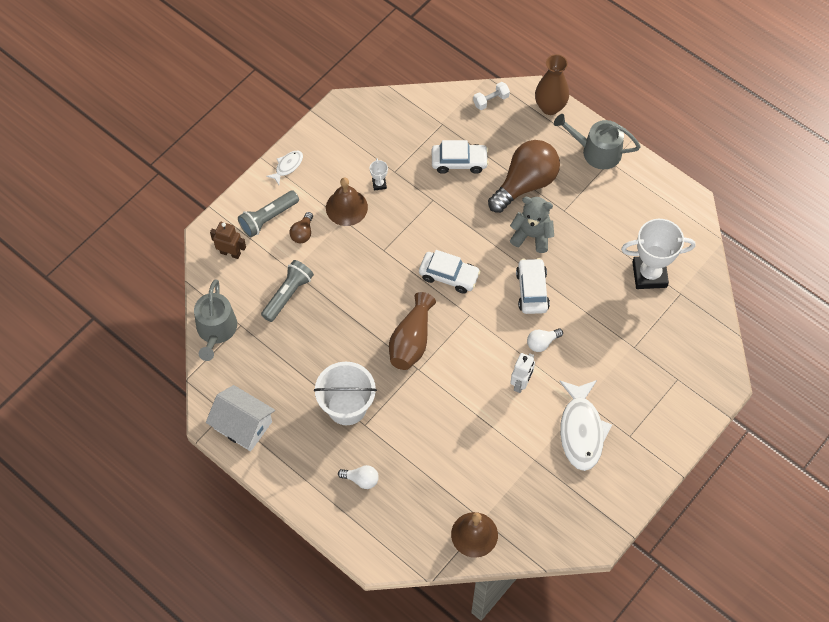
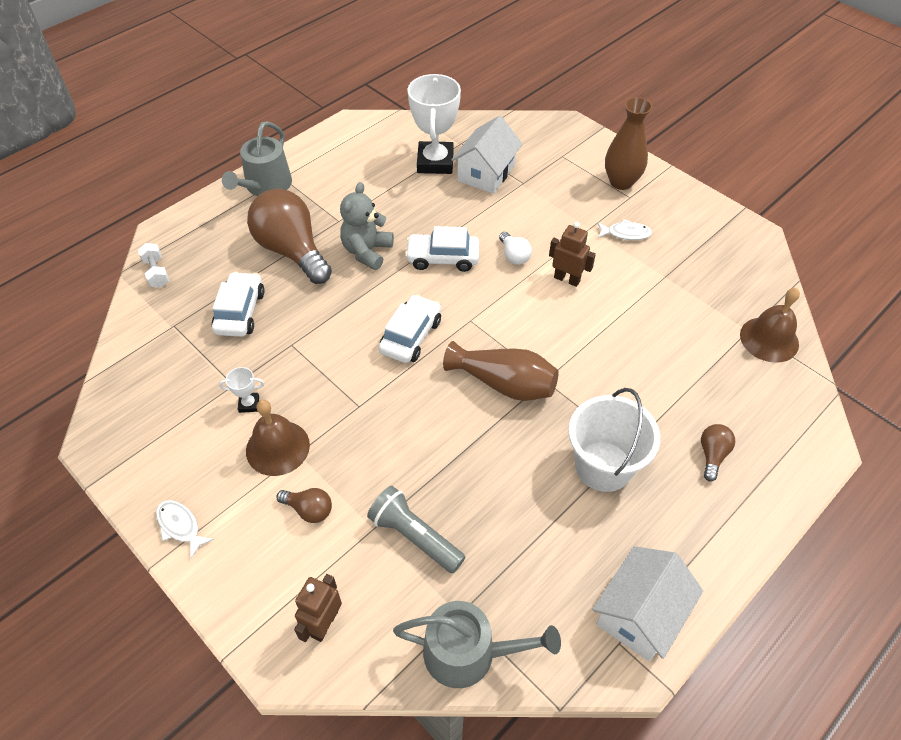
camera: 85 degrees left, 10 degrees down
(268, 218) = (271, 560): grey flashlight -> none
(361, 479) = (712, 455): white light bulb -> brown light bulb
(521, 383) = (567, 279): white robot -> brown robot
(550, 107) = (189, 219): brown vase -> brown vase (621, 182)
(581, 430) = (625, 233): white fish -> white fish, size x0.49
(642, 316) = (486, 173): none -> white house

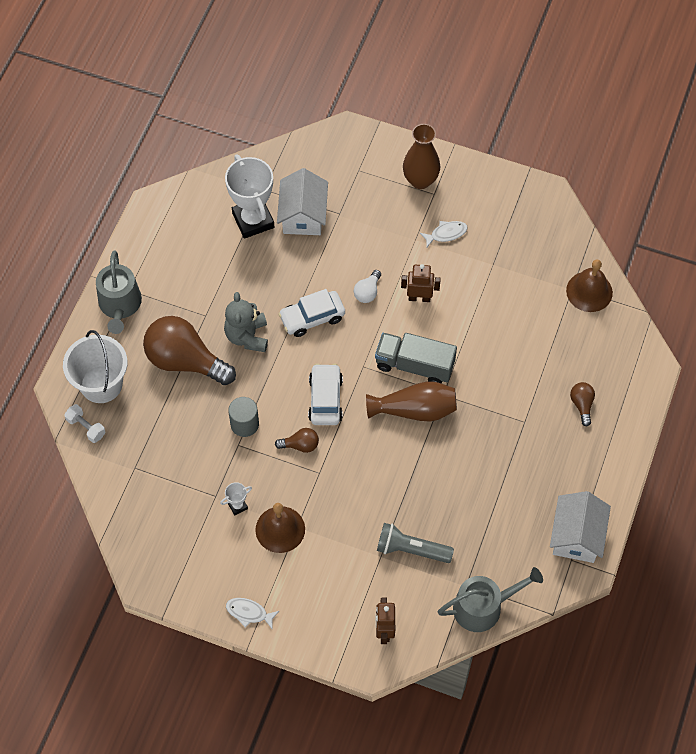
camera: 25 degrees left, 10 degrees up
(240, 312) = (180, 434): white car -> none
(309, 510) = (330, 563): brown light bulb -> brown light bulb (300, 445)
(311, 328) = (244, 424): none -> grey cylinder
(514, 256) = (367, 292): white light bulb -> white light bulb turned 75 degrees clockwise
(528, 339) = (414, 365): none -> grey truck
(603, 466) = (513, 445): white bucket -> white bucket (101, 384)

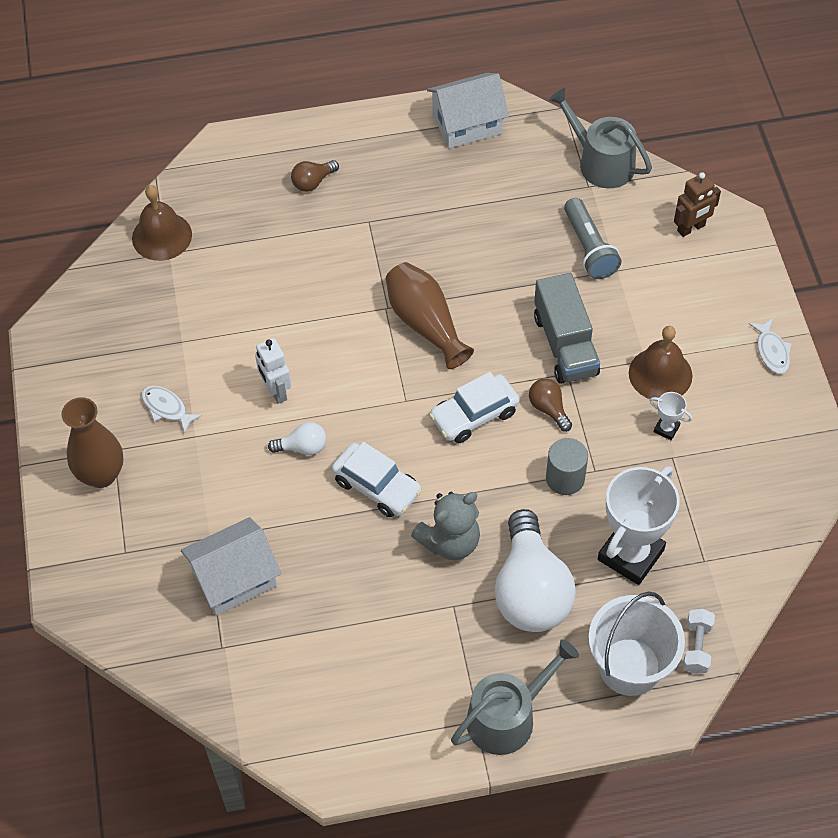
camera: 120 degrees left, 5 degrees down
(185, 361) = (530, 590): brown light bulb -> white light bulb
(253, 220) = (278, 632): white trophy -> white trophy (630, 554)
(414, 365) = (369, 352): grey truck -> grey truck (565, 345)
(419, 298) = (276, 391): brown robot -> white robot

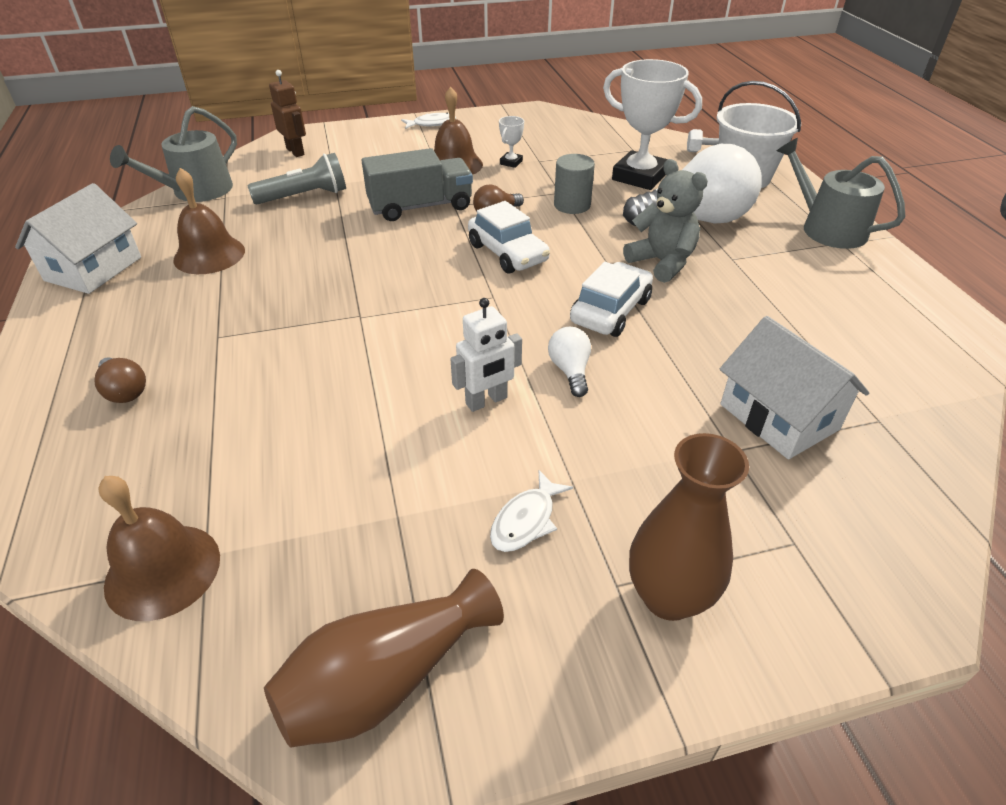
camera: 95 degrees left, 15 degrees down
(425, 324) = (386, 287): brown vase -> brown vase (385, 679)
(467, 124) = (93, 269): white house -> white house turned 45 degrees clockwise
(484, 194) = (209, 255): none -> brown bell

